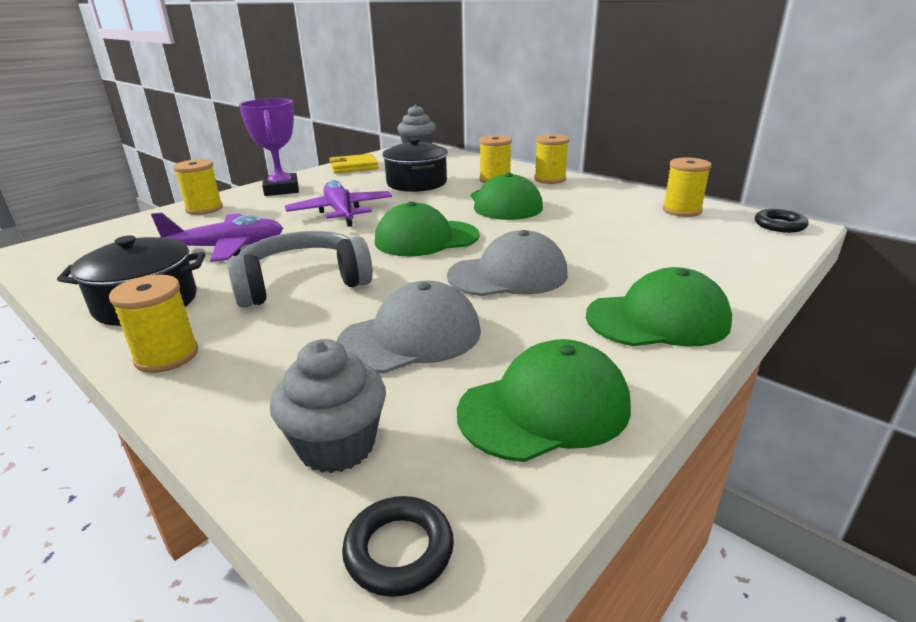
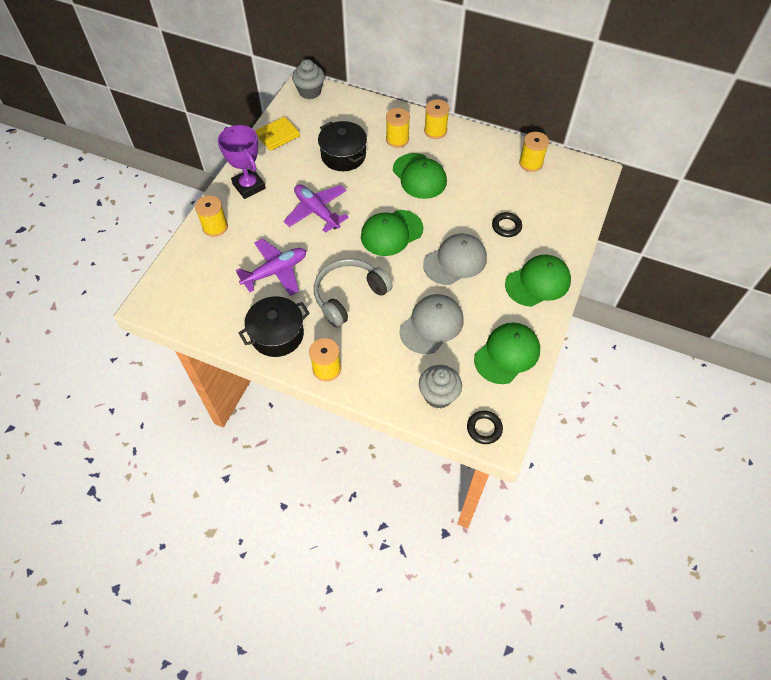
camera: 20 degrees left, 30 degrees up
(779, 225) = (587, 171): black ring -> black ring (506, 226)

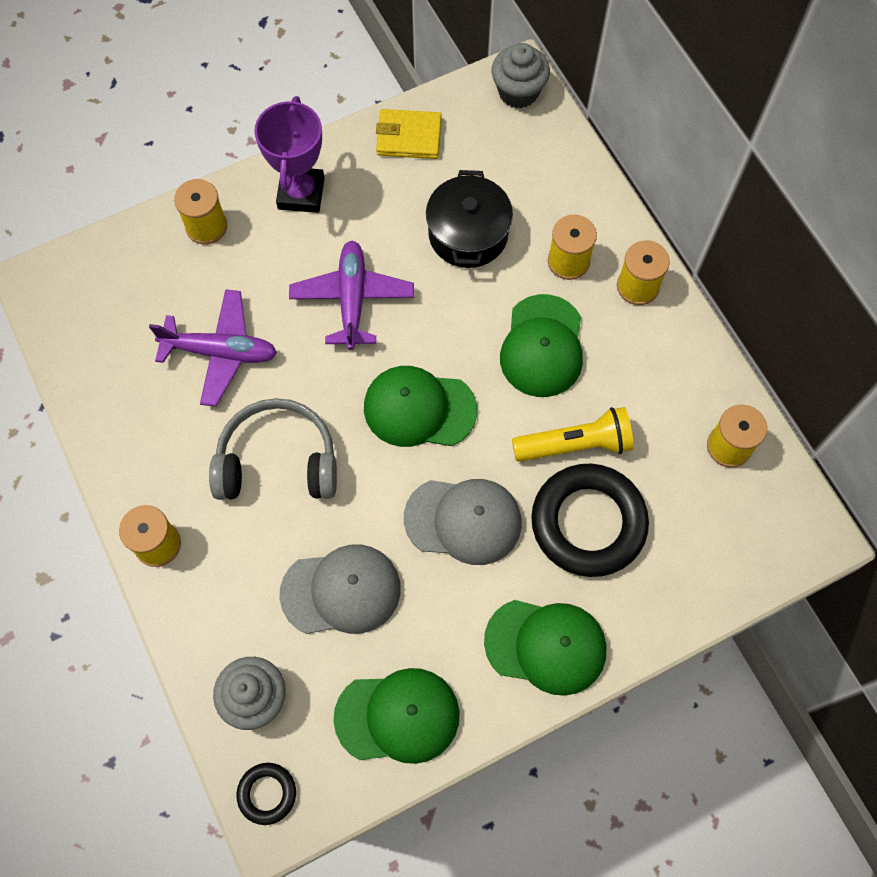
camera: 40 degrees right, 10 degrees up
(277, 334) = (143, 446): black pot -> none
(471, 202) = (575, 445): none -> yellow flashlight
(506, 226) = (588, 523): black ring -> black ring, size x2.13

